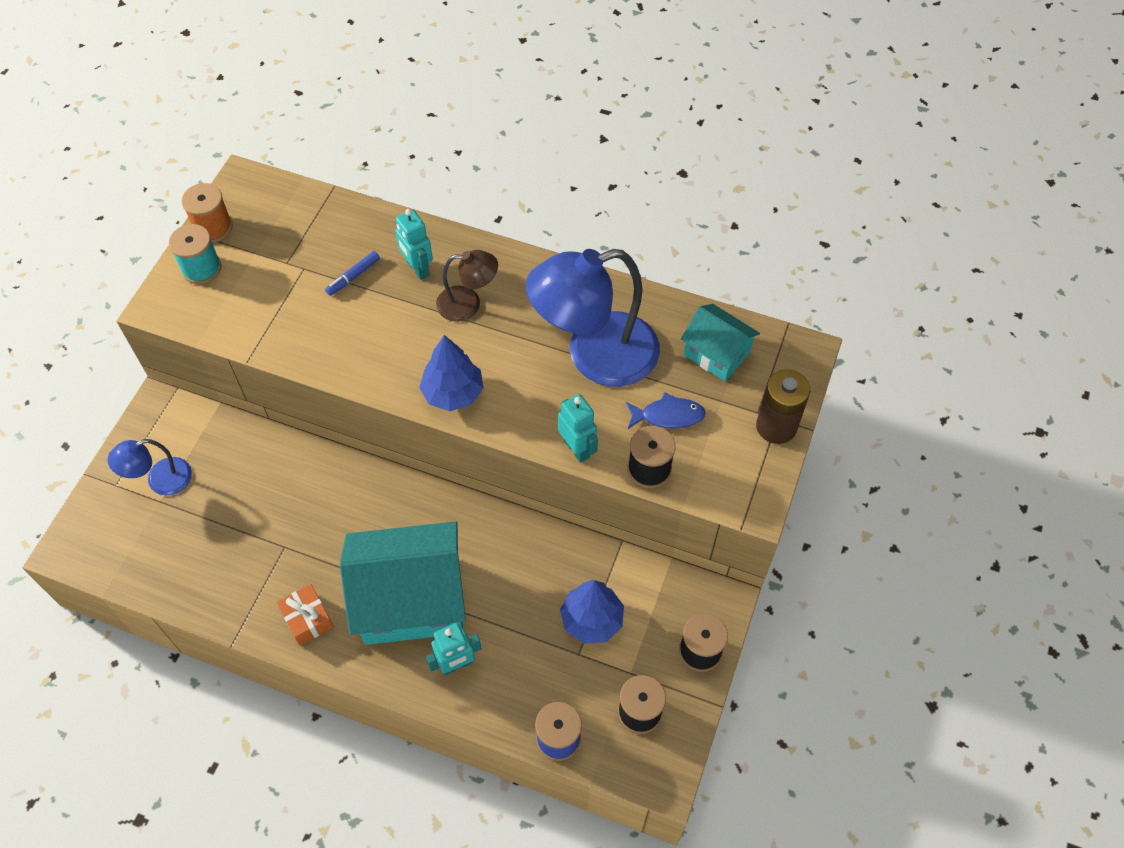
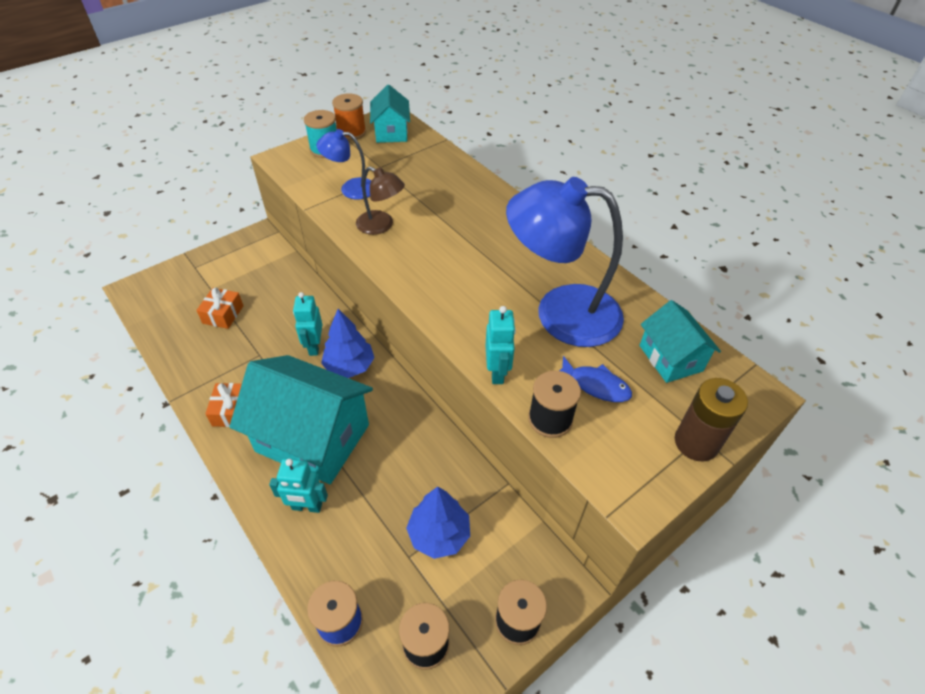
camera: 30 degrees right, 10 degrees down
(160, 480) = (221, 277): blue lamp -> blue lamp (350, 188)
(203, 523) = (223, 314): none -> orange gift
(261, 205) = (391, 132): none -> turquoise house
(353, 276) = (417, 191): blue marker -> none
(417, 269) = (465, 203): turquoise robot -> turquoise robot (314, 346)
(453, 393) = (428, 288): blue tree -> blue tree (349, 366)
(468, 304) = (485, 238): brown lamp -> brown lamp (381, 226)

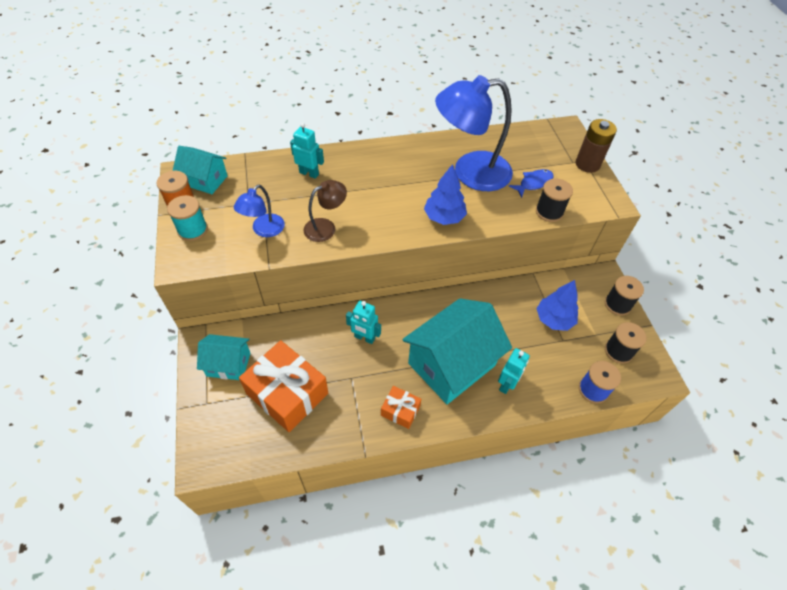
camera: 65 degrees left, 5 degrees up
(223, 314) = (287, 393): orange gift -> orange gift, size x2.02
(349, 366) = (397, 322): blue tree -> blue tree (444, 217)
(497, 372) = (504, 220): turquoise robot -> turquoise robot (309, 173)
(560, 312) = (470, 172): blue lamp -> blue lamp turned 45 degrees clockwise
(670, 358) = (528, 146): turquoise house -> turquoise house (228, 364)

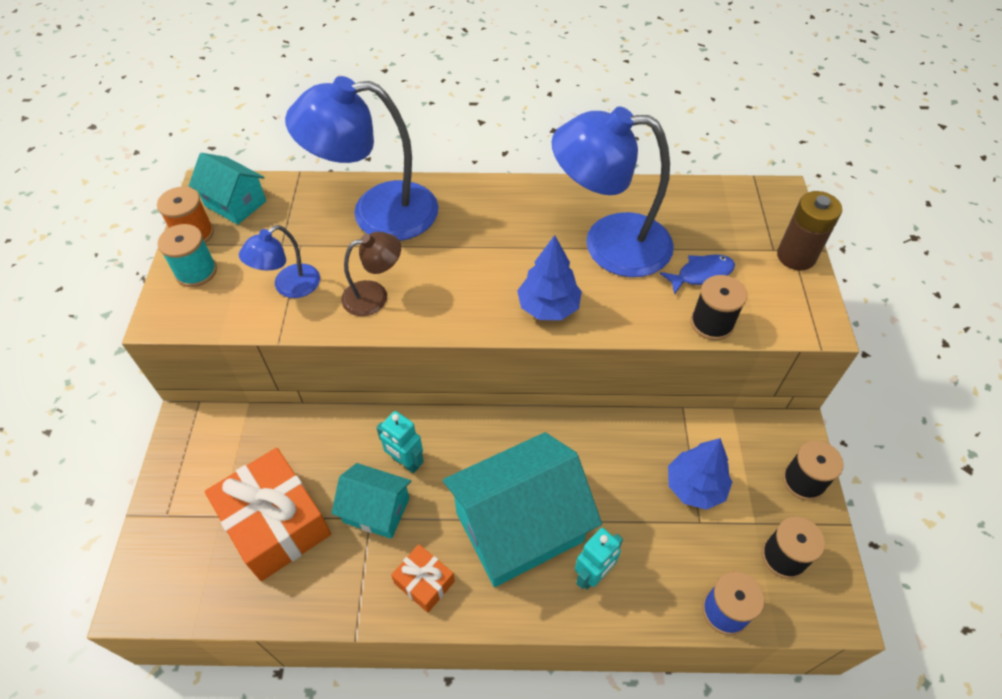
camera: 15 degrees right, 0 degrees up
(228, 364) = (211, 465): turquoise house -> turquoise house (376, 510)
(309, 173) = (377, 213): turquoise robot -> blue lamp

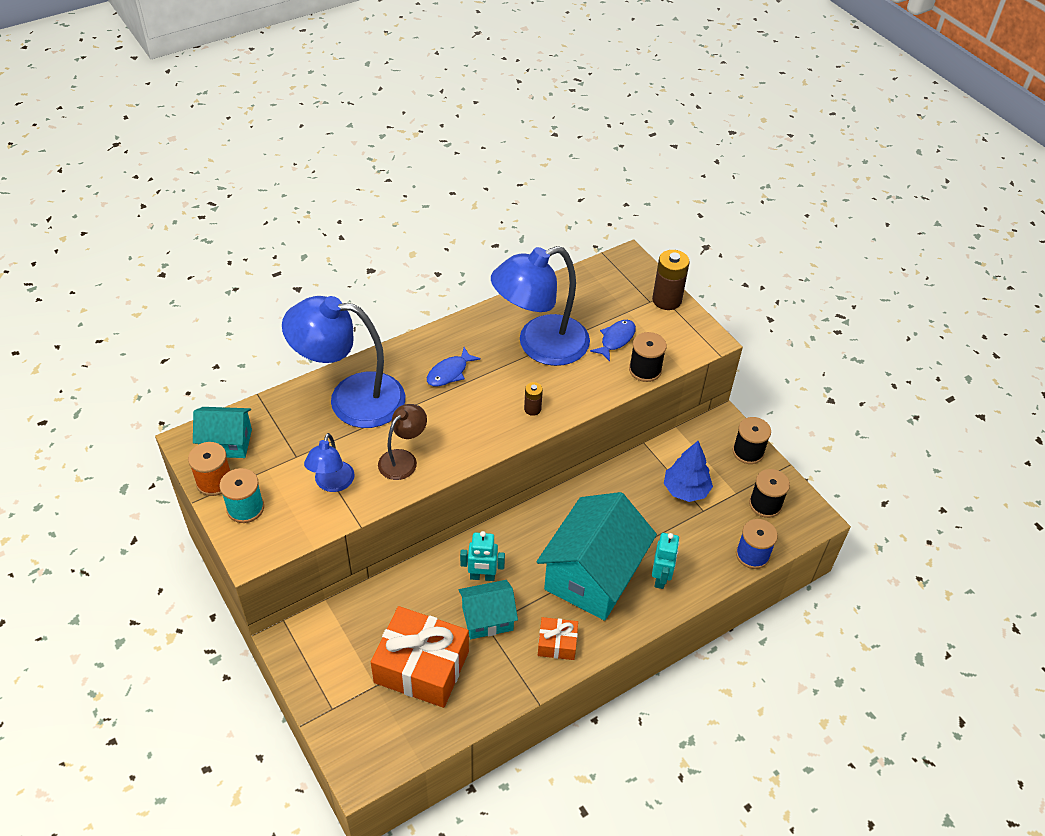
camera: 35 degrees left, 5 degrees down
(377, 213) = (351, 398): blue lamp -> blue lamp turned 45 degrees clockwise
(492, 230) = (449, 372): none -> blue fish
(548, 307) = (532, 409): blue tree -> brown battery

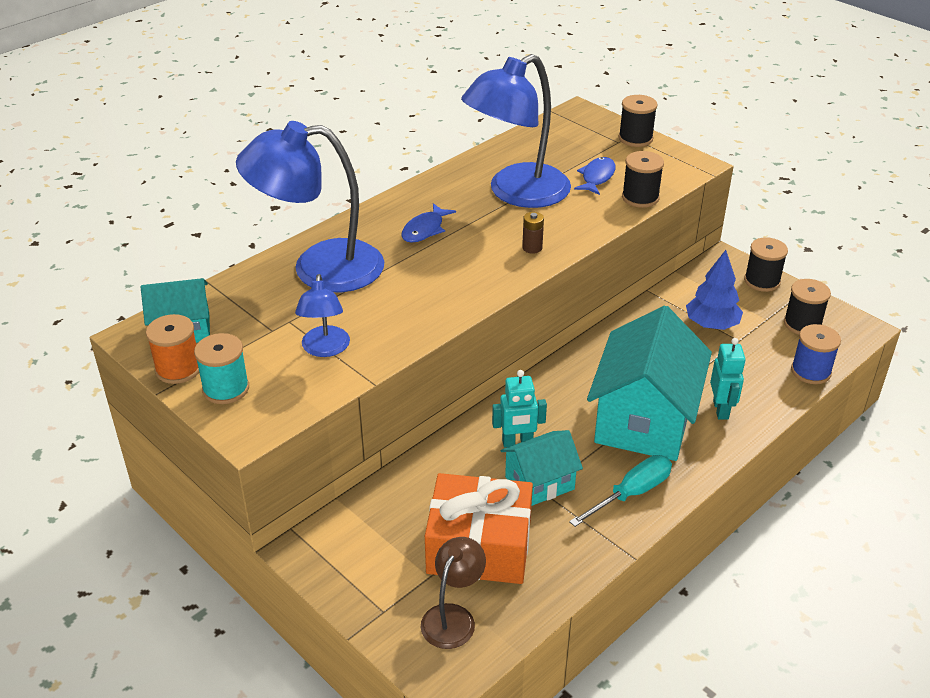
camera: 10 degrees left, 10 degrees down
(403, 459) = (401, 314): brown lamp -> brown lamp (453, 617)
(557, 643) = (631, 493): orange gift -> turquoise screwdriver
(666, 300) = (635, 138): brown battery -> black spool

